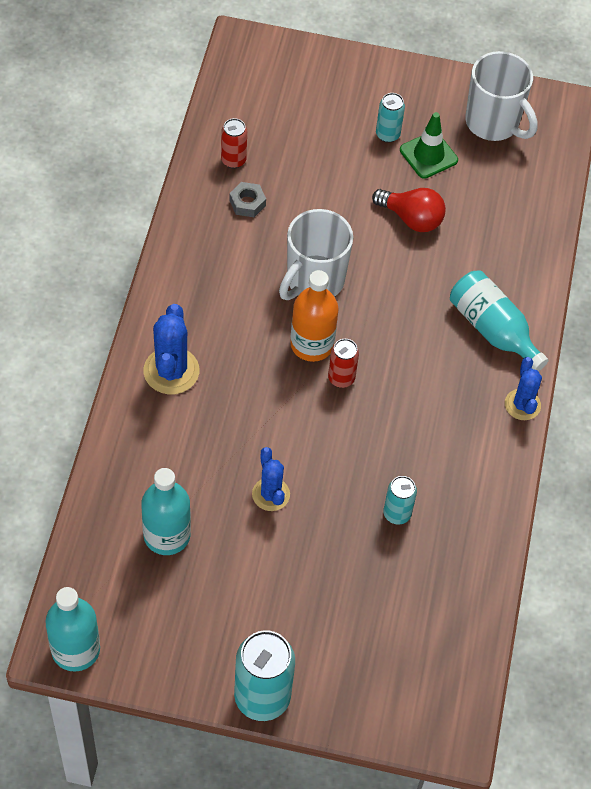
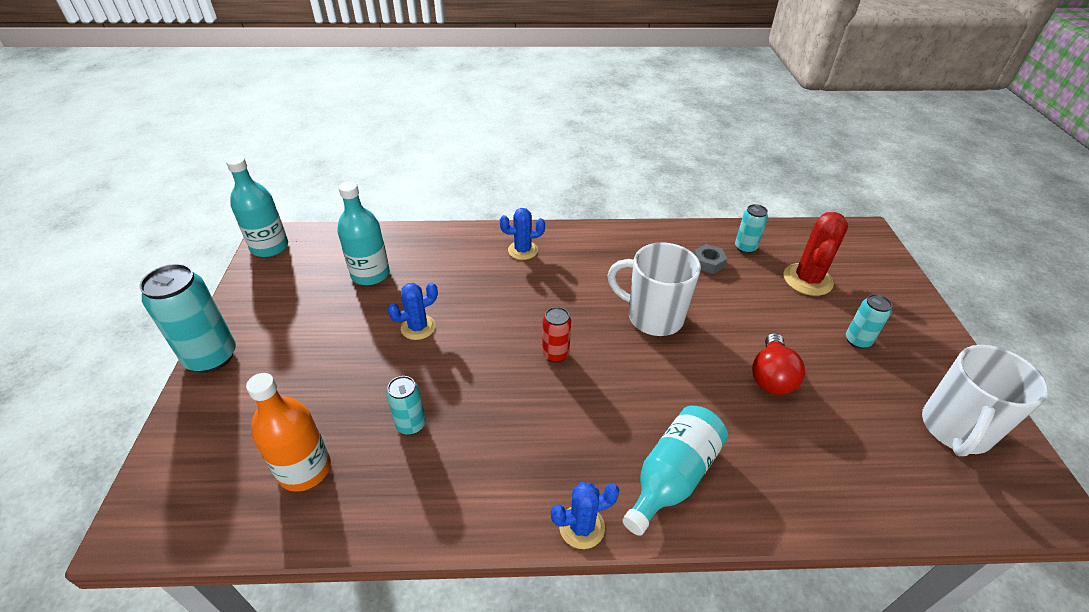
camera: 80 degrees right, 15 degrees down
(171, 371) = (523, 250): blue cactus -> blue cactus, size x0.66
(233, 160) = (745, 248): red can -> turquoise can
(298, 131) = (807, 280): none -> red cactus
(312, 344) = (584, 327): orange bottle -> orange bottle (305, 469)
(428, 155) = (860, 377): green traffic cone -> none

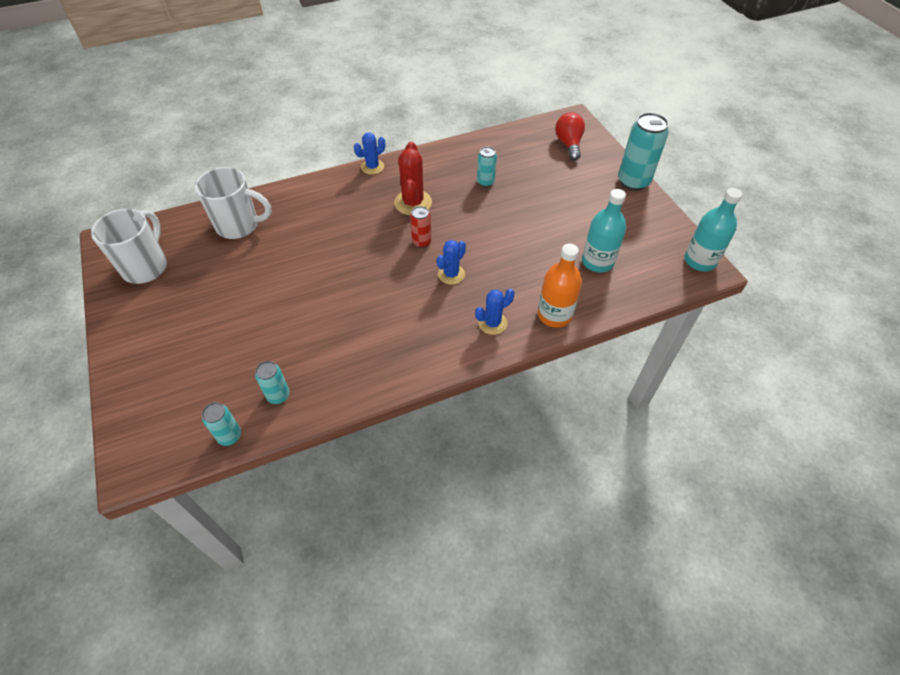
camera: 160 degrees right, 10 degrees up
(305, 469) = (522, 152): orange bottle -> orange bottle (554, 315)
(418, 327) = (526, 233): blue cactus -> blue cactus (451, 274)
(653, 317) = (358, 290): white mug -> white mug (239, 226)
(672, 477) = (330, 197): turquoise bottle -> none
(708, 262) = (316, 363): grey nut -> none
(771, 377) = (266, 268): red light bulb -> red light bulb (569, 144)
(807, 280) = (220, 371): red cactus -> red cactus (413, 203)
(857, 341) = (192, 317): turquoise can -> turquoise can (230, 436)

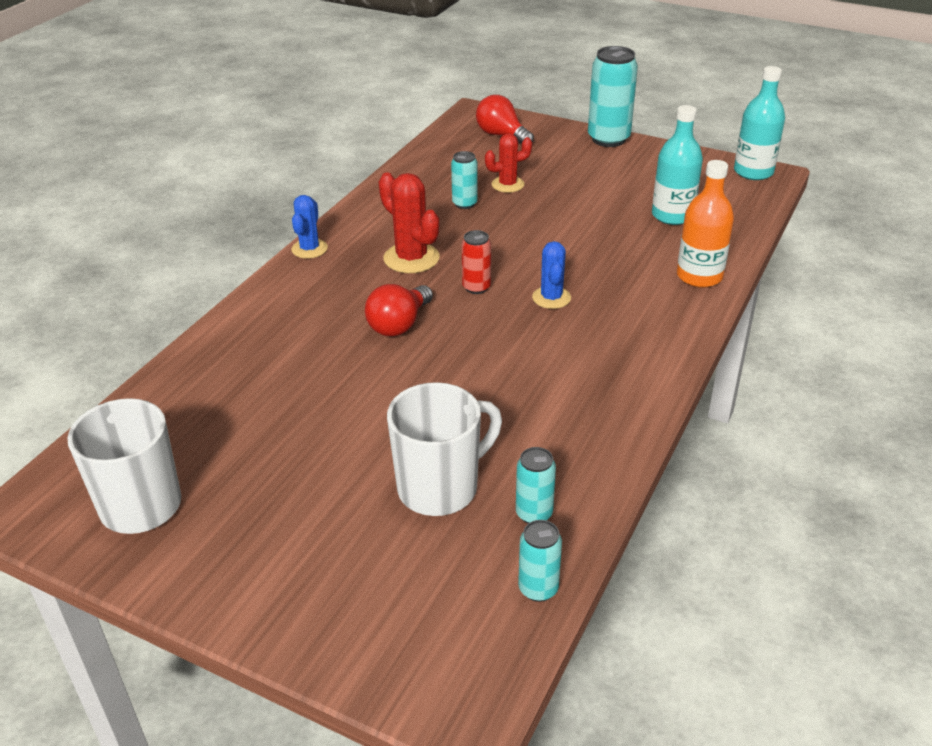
camera: 40 degrees left, 15 degrees down
(239, 226) = (216, 389): white mug -> white mug (440, 488)
(356, 241) = (399, 325): none -> red light bulb
(492, 323) = (654, 315): blue cactus -> none
(526, 182) = (507, 184): none -> red cactus

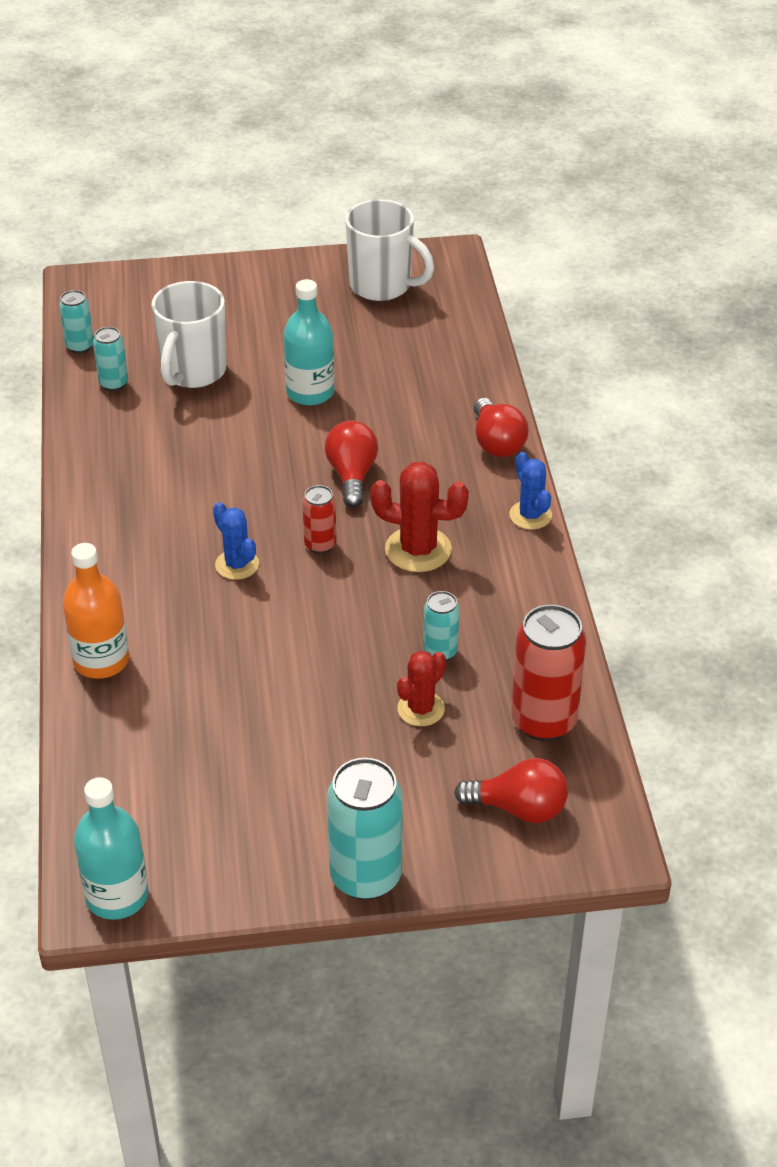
camera: 145 degrees right, 5 degrees up
(262, 303) = (496, 443): none -> red light bulb
(445, 158) = (543, 721): none -> red can
(672, 215) = (182, 748): turquoise bottle -> turquoise bottle (310, 392)

